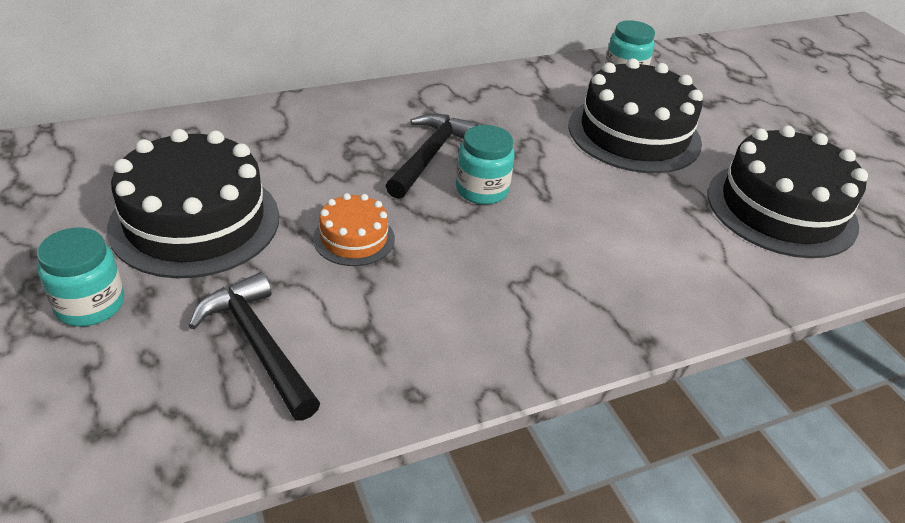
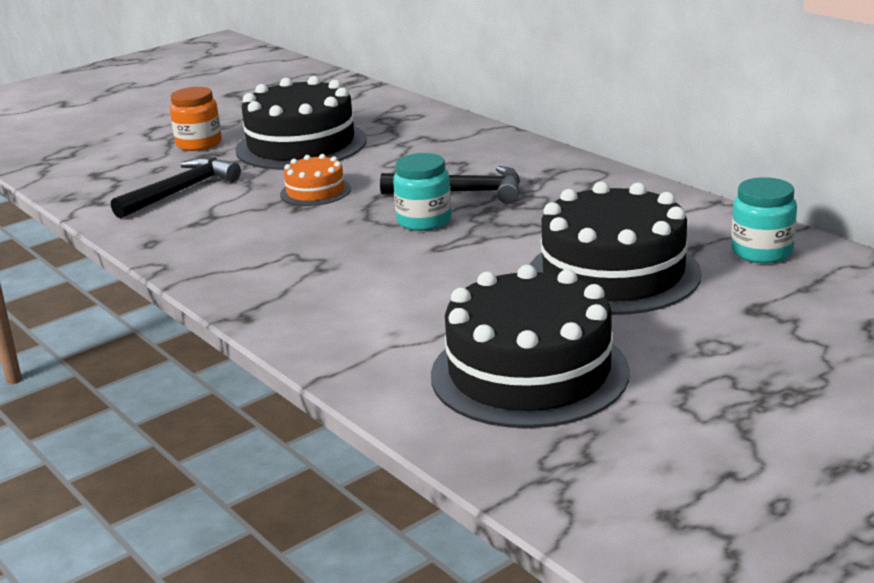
camera: 80 degrees right, 15 degrees down
(90, 305) = (199, 144): turquoise jar -> orange jar

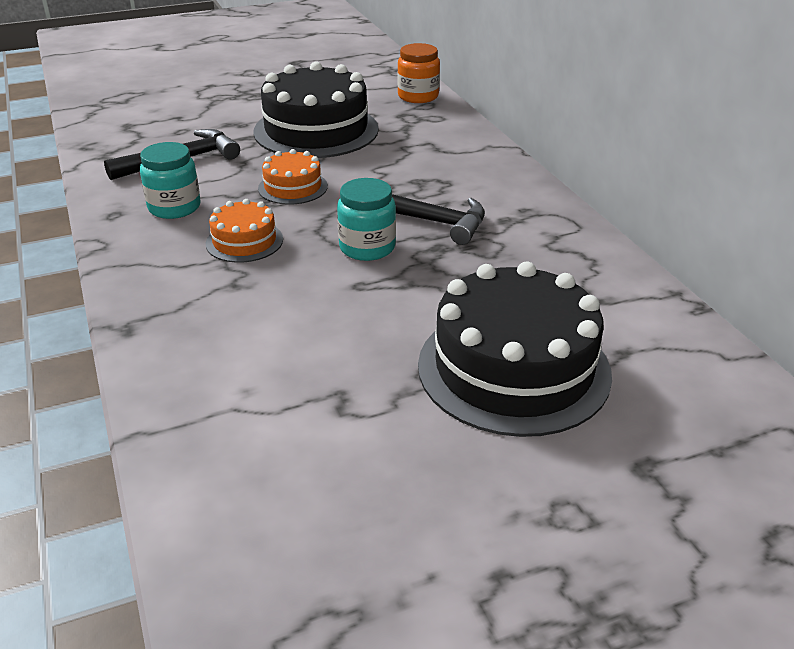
camera: 15 degrees right, 10 degrees up
(199, 144) = (232, 111): orange jar -> orange jar (418, 96)
(302, 238) = (244, 241): none -> orange cake
(529, 373) = (344, 493): black cake -> none
(762, 252) = (693, 380): turquoise jar -> turquoise jar (174, 207)

